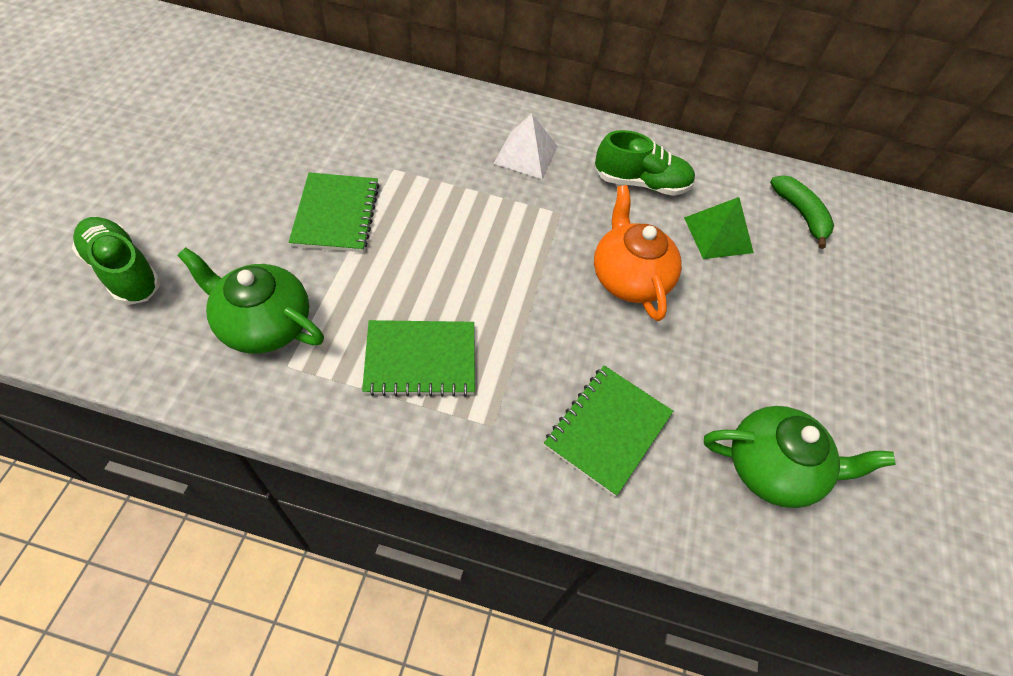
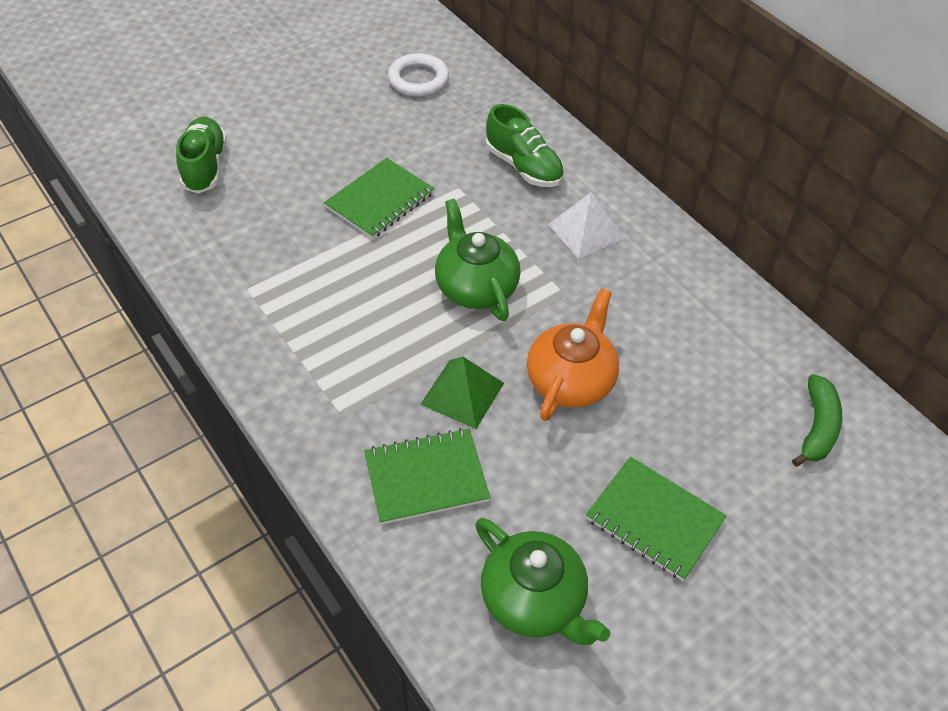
camera: 45 degrees right, 5 degrees down
(263, 324) = (258, 251): green teapot -> green teapot (475, 287)
(267, 91) = (418, 79): none -> white ring
(420, 360) = (338, 339): green notebook -> green notebook (654, 520)
(641, 183) = (672, 310): green shoe -> green shoe (523, 166)
(718, 235) = (701, 395): green pyramid -> green pyramid (462, 393)

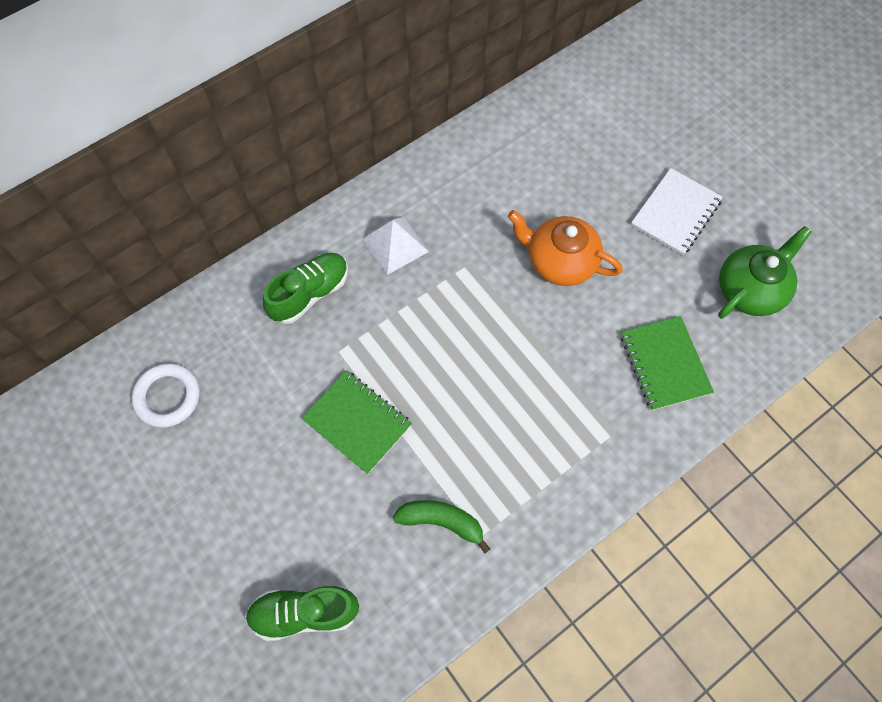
camera: 90 degrees left, 15 degrees up
(462, 393) = (582, 340): green pyramid -> none
(475, 287) = (466, 333): green teapot -> none
(654, 520) = (675, 213): green notebook -> white notebook
(817, 427) = (585, 108): green banana -> green banana (441, 522)

